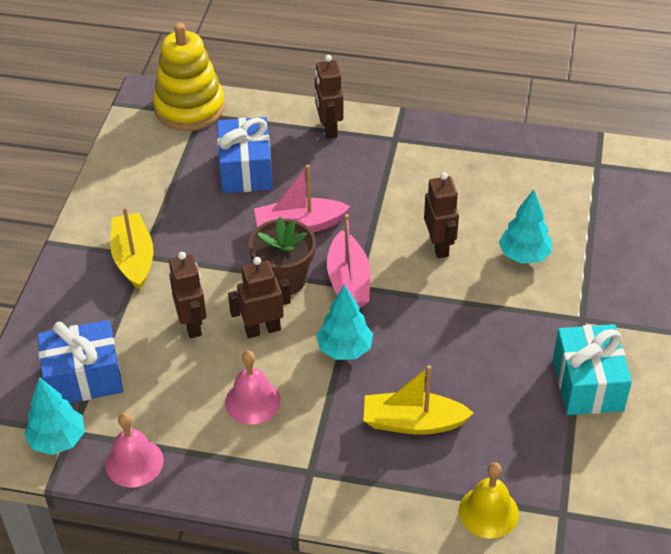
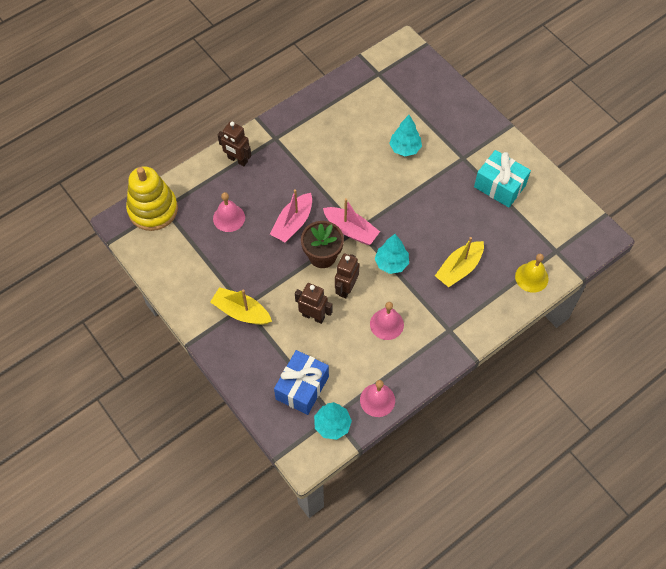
camera: 50 degrees left, 15 degrees up
(246, 170) = (229, 218): blue gift -> pink bell
(439, 246) = (365, 176): brown robot -> none

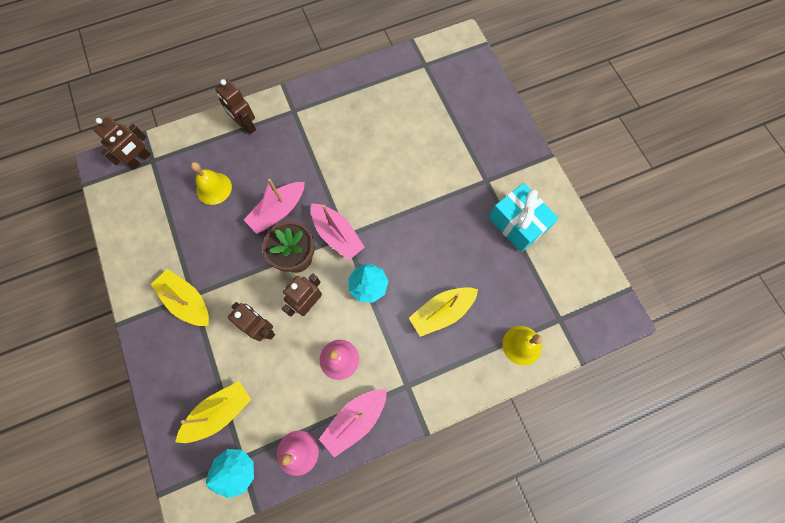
camera: 15 degrees right, 10 degrees up
(153, 209) = (140, 160): yellow stacking toy -> brown robot
(229, 218) = (214, 188): pink bell -> yellow bell
(302, 388) = (219, 412): blue gift -> yellow boat
(405, 148) = (426, 154): turquoise tree -> none
(416, 365) = (355, 420): none -> pink boat

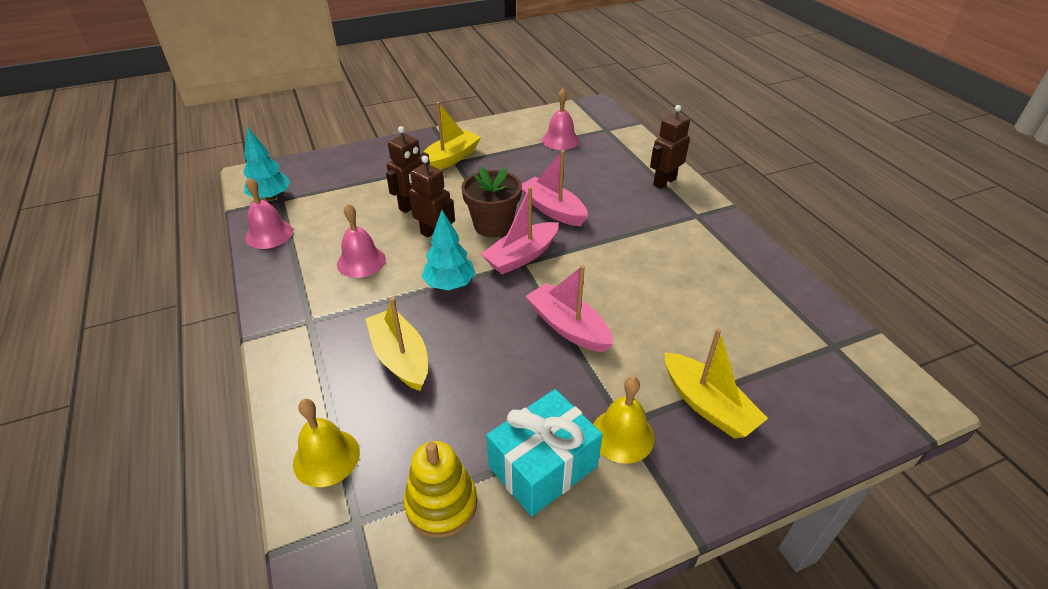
camera: 90 degrees right, 30 degrees down
(140, 160) = (605, 123): brown robot -> none
(166, 201) = (560, 140): none -> pink bell
(214, 188) = (578, 166): yellow bell -> yellow bell (622, 435)
(219, 412) = (331, 184): yellow boat -> yellow boat (707, 405)
(355, 420) = (285, 275): pink boat -> pink boat (568, 327)
(545, 275) = (441, 504): none -> yellow stacking toy

